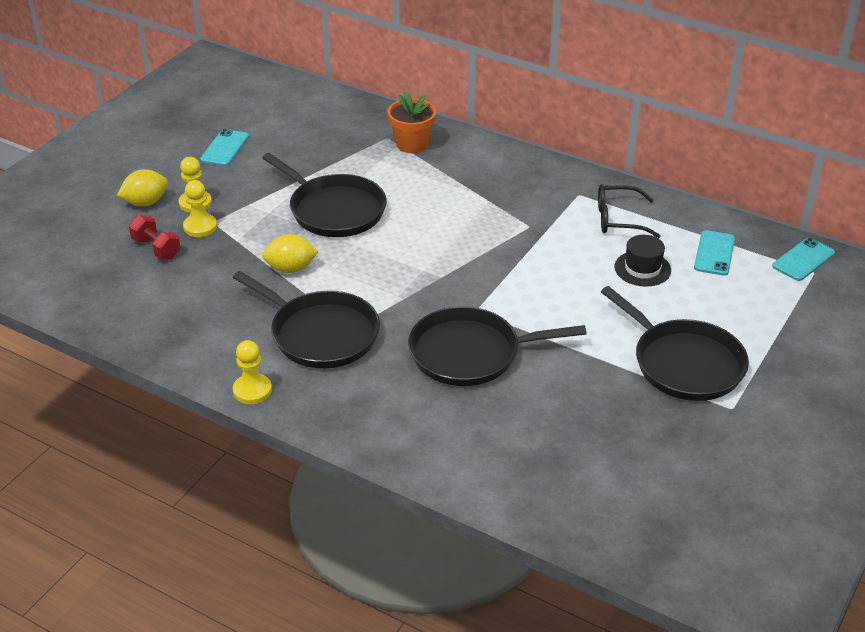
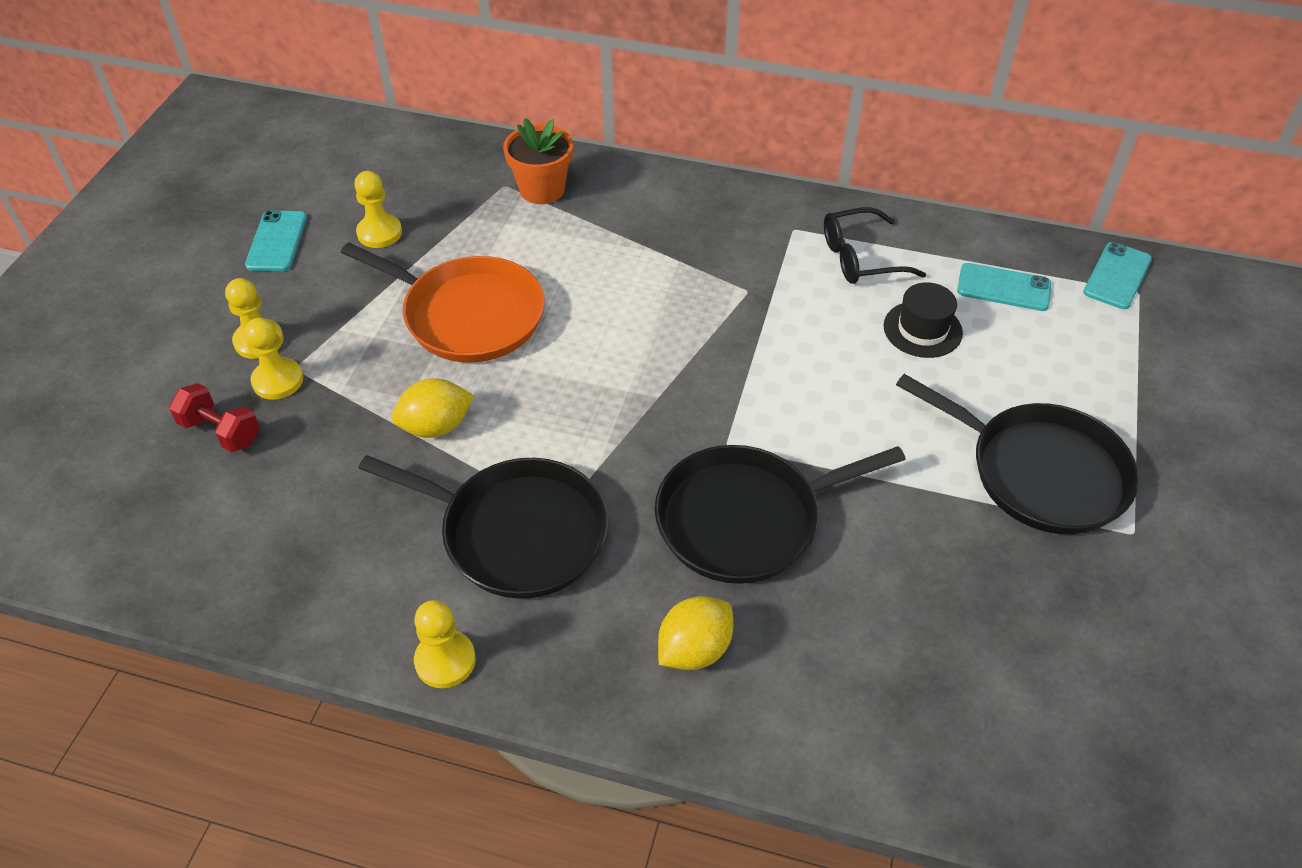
camera: 15 degrees left, 10 degrees up
(145, 202) = (182, 354): yellow lemon -> yellow lemon (694, 649)
(293, 153) = (379, 233): none -> yellow pawn
(334, 210) = (468, 315): black pan -> orange pan
(714, 253) = (1003, 287): turquoise phone -> turquoise phone turned 75 degrees counterclockwise

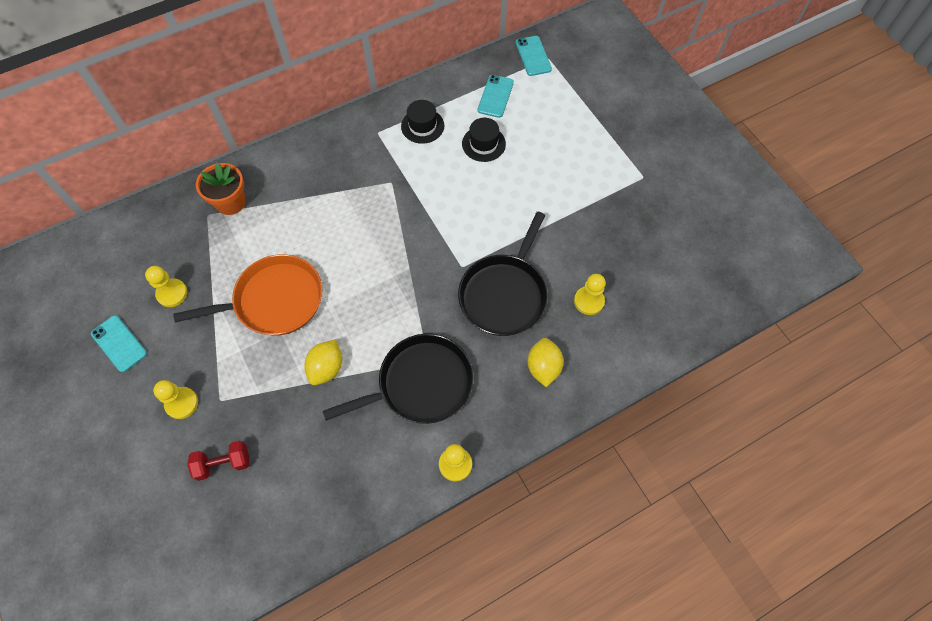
camera: 45 degrees left, 15 degrees up
(278, 380) = (219, 414): yellow pawn -> yellow pawn (589, 301)
(860, 258) = (422, 126): black glasses -> black hat
(1003, 287) = (495, 96): turquoise phone -> turquoise phone turned 45 degrees counterclockwise
(1039, 472) = (589, 177): black pan -> none

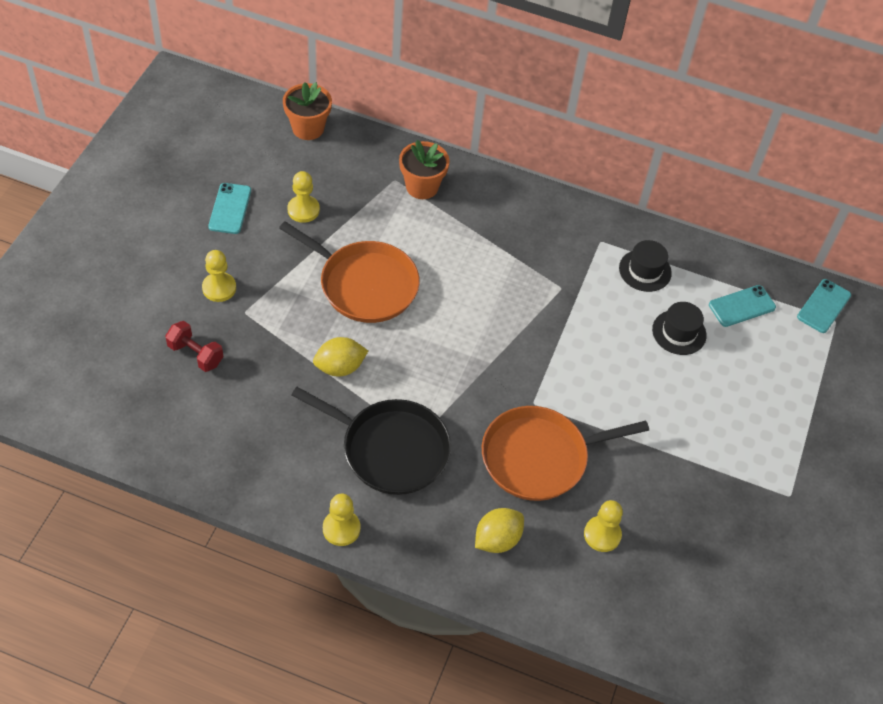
camera: 45 degrees right, 10 degrees down
(104, 237) = (308, 128): none -> orange flower pot
(504, 294) = (539, 457): black pan -> orange pan

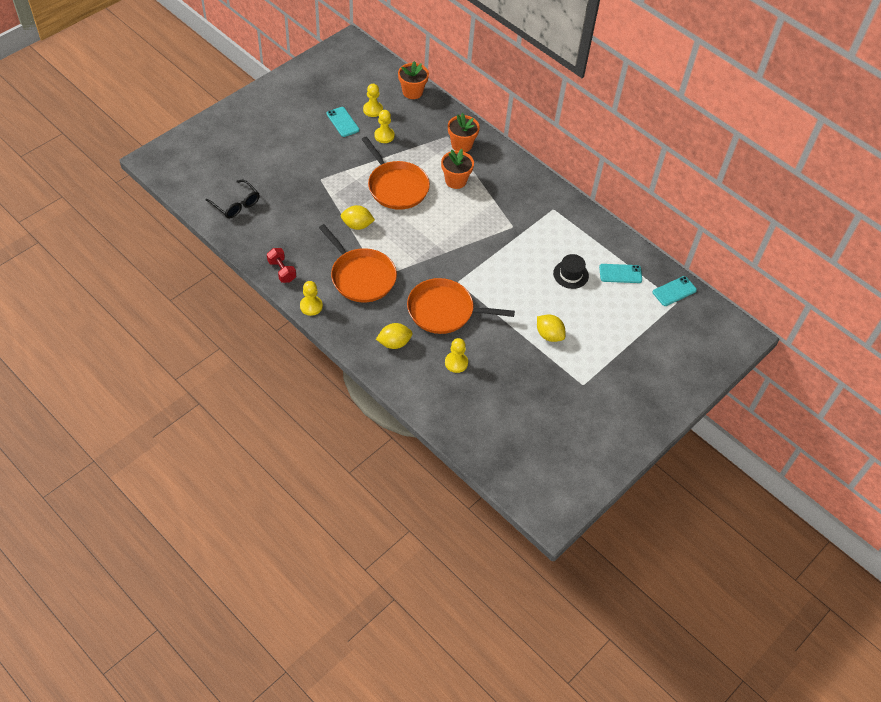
camera: 25 degrees right, 0 degrees up
(134, 401) = (236, 204): none -> black glasses
(195, 354) = (281, 192): red dumbbell -> red dumbbell (282, 271)
(219, 288) = (313, 162): yellow pawn -> yellow pawn (373, 110)
(230, 208) = (342, 122): turquoise phone -> turquoise phone turned 60 degrees counterclockwise
(390, 449) = (361, 276): black pan -> orange pan
(444, 245) = (456, 180): none -> orange flower pot
(645, 270) = (571, 234): black hat -> none
(703, 437) = (549, 335): none -> yellow lemon

